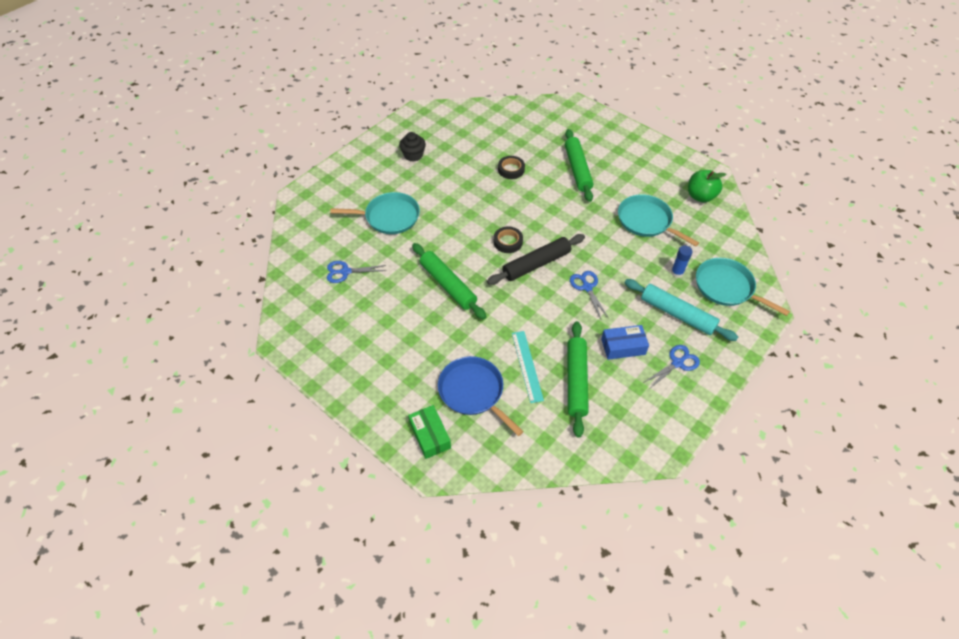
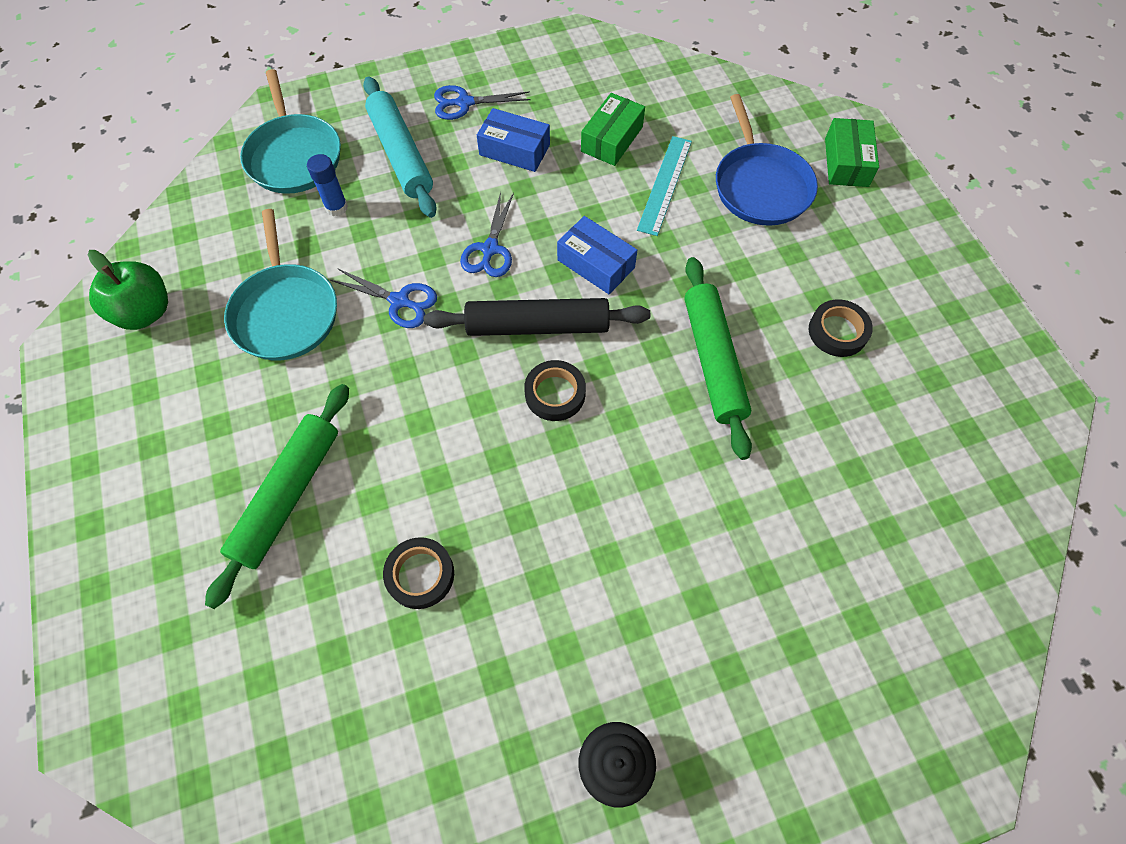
camera: 150 degrees left, 10 degrees up
(345, 272) = (896, 482): blue scissors -> blue scissors (399, 301)
(389, 217) = (758, 580): turquoise pan -> none
(395, 325) = (837, 331): none -> black tape
(531, 304) = (596, 264): none -> blue box
(576, 381) = (612, 139): green rolling pin -> green box

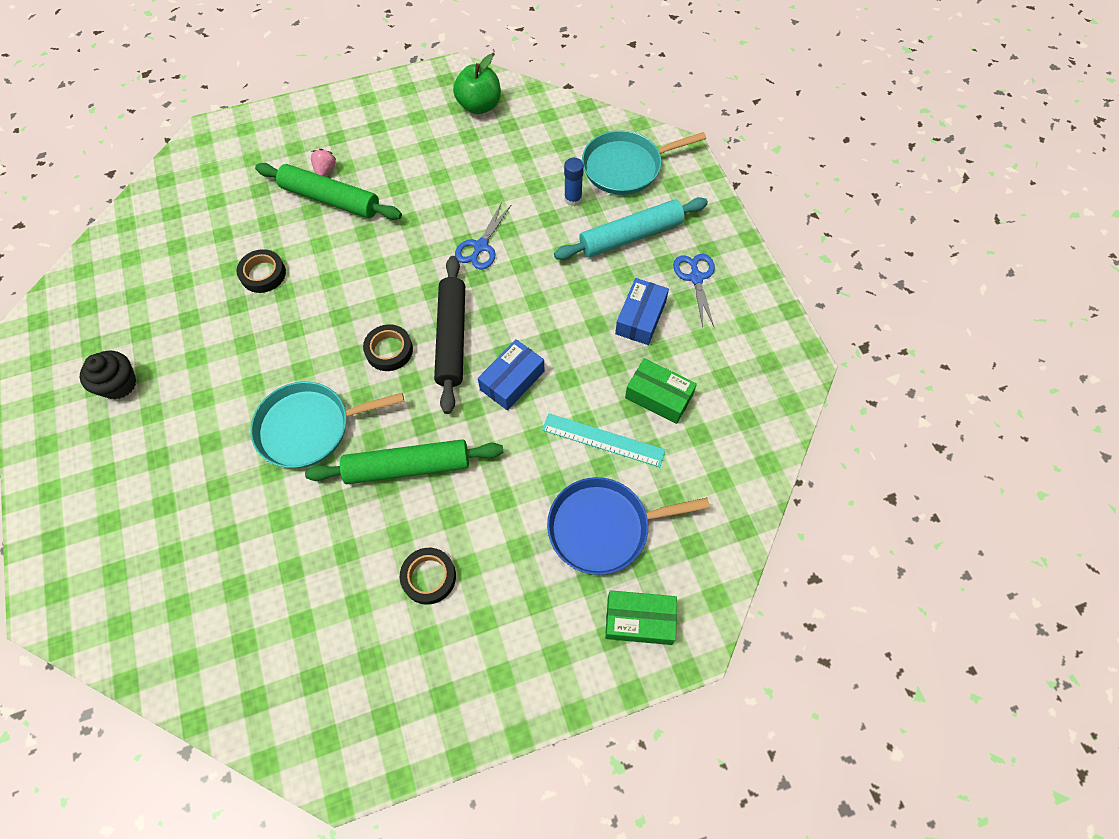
camera: 90 degrees right, 0 degrees up
(228, 510) = (325, 170): none -> pink strawberry
(285, 312) = (475, 180): turquoise pan -> turquoise pan (309, 427)
(490, 249) = (529, 303): blue scissors -> none

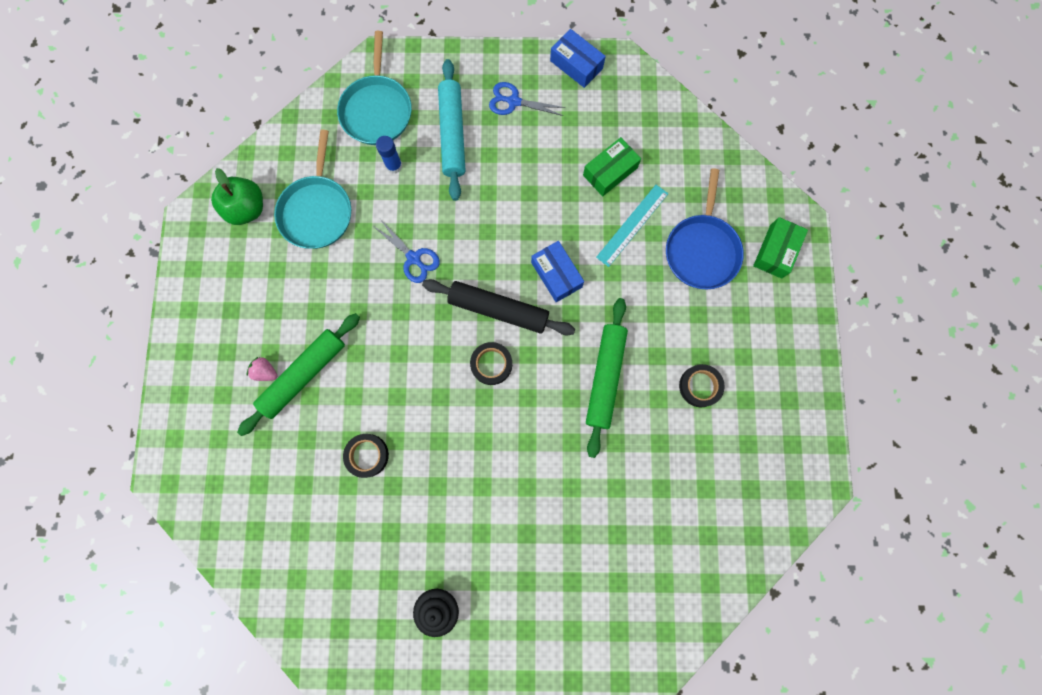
camera: 70 degrees left, 15 degrees up
(309, 427) = (542, 447): turquoise pan -> turquoise pan (317, 211)
(640, 318) = (535, 157): blue box -> blue box (576, 64)

